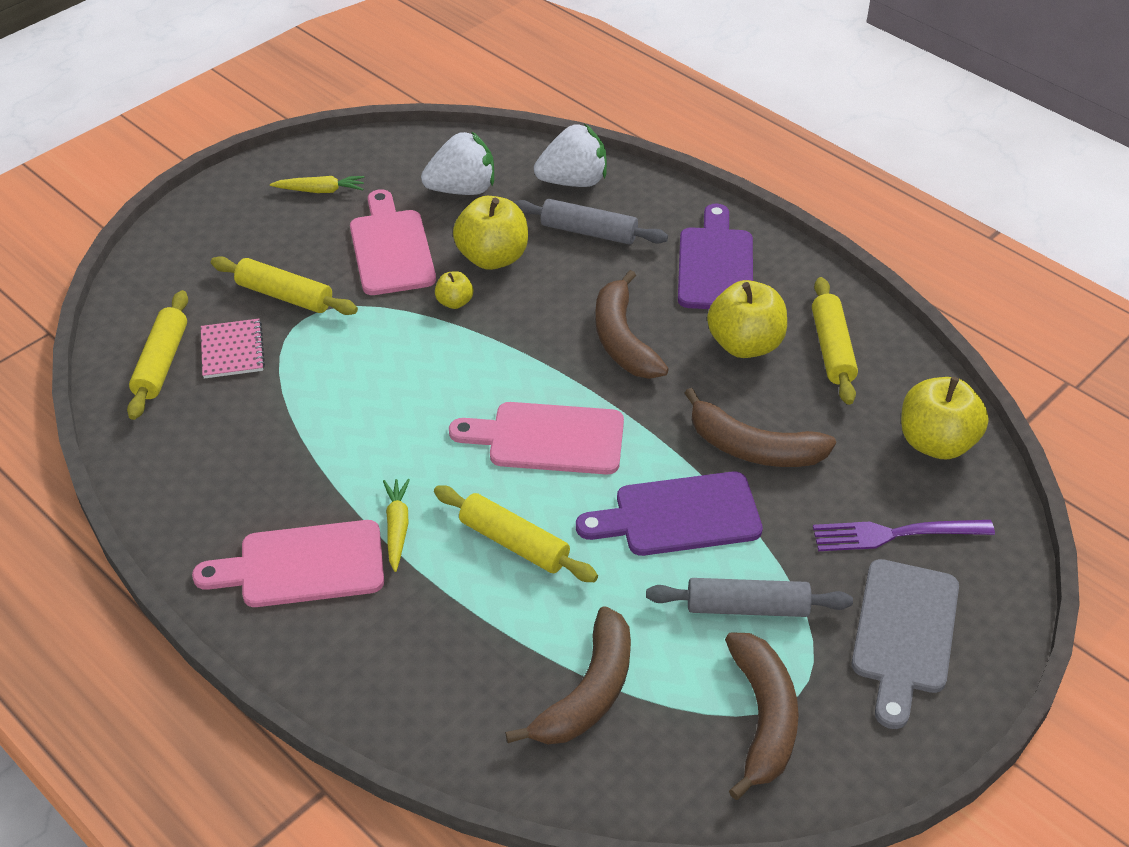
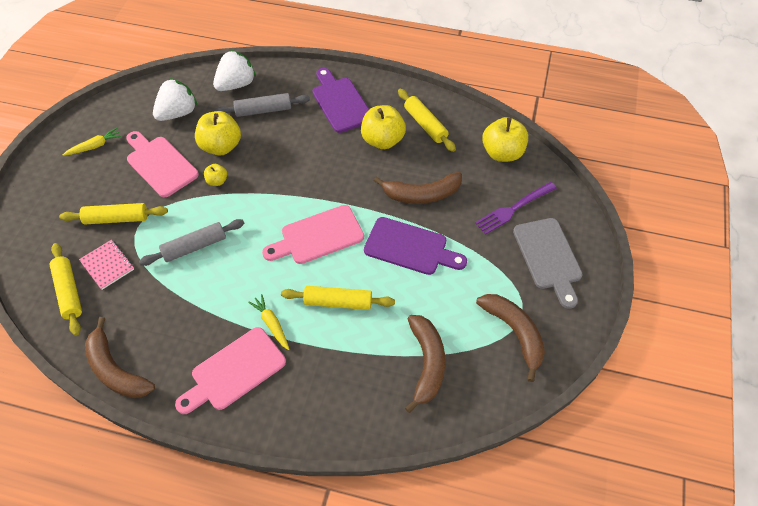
camera: 30 degrees left, 10 degrees up
(623, 340) = (320, 164): brown banana -> brown banana (116, 370)
(679, 516) = (410, 247): purple cutting board -> purple cutting board turned 120 degrees counterclockwise
(747, 607) = (471, 280): grey rolling pin -> grey rolling pin (194, 247)

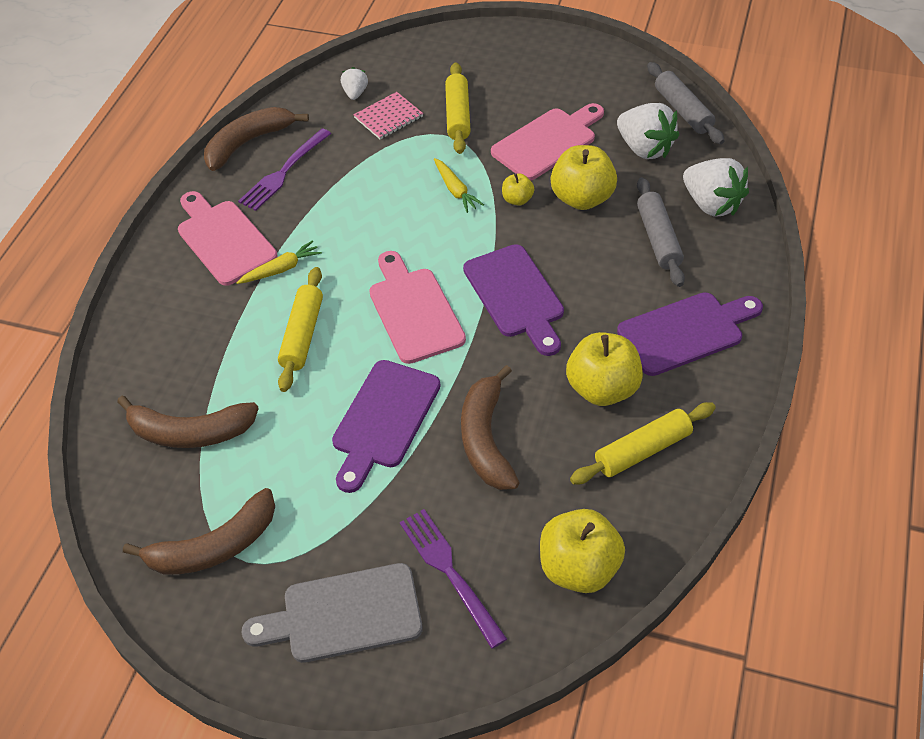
camera: 95 degrees right, 5 degrees down
(69, 292) = (355, 93): yellow rolling pin -> white strawberry
(94, 146) = (578, 80): yellow carrot -> yellow carrot (455, 190)
(159, 336) = (284, 172): none -> purple fork
(194, 247) = (408, 188): grey rolling pin -> grey rolling pin (683, 111)
(307, 181) = (516, 295): none -> purple cutting board

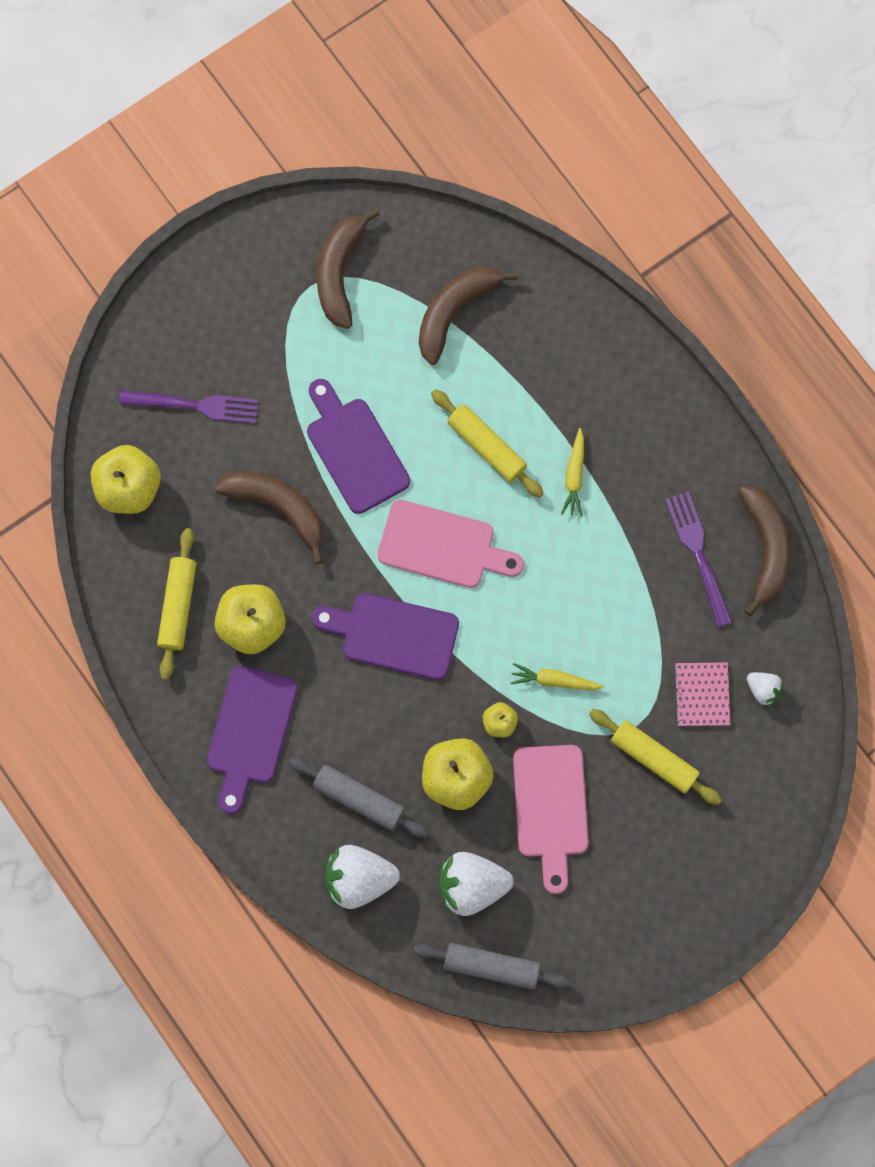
camera: 125 degrees right, 25 degrees up
(224, 240) = (648, 452): pink cutting board -> none
(344, 615) = (220, 320): grey cutting board -> none

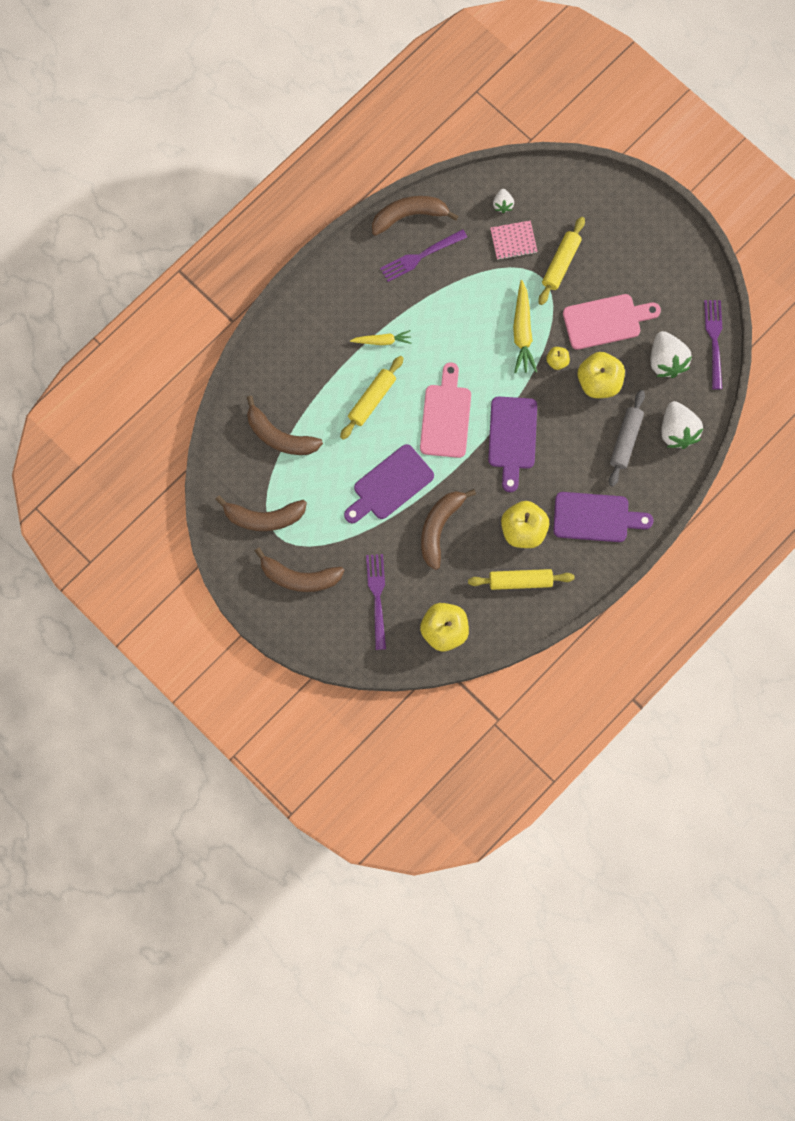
camera: 100 degrees left, 0 degrees up
(245, 306) = (299, 577): none -> brown banana
(491, 966) = (714, 340): grey rolling pin -> purple fork
(554, 680) = (522, 332): yellow carrot -> yellow carrot, size x1.59
(763, 689) = (502, 204): white strawberry -> white strawberry turned 150 degrees clockwise

